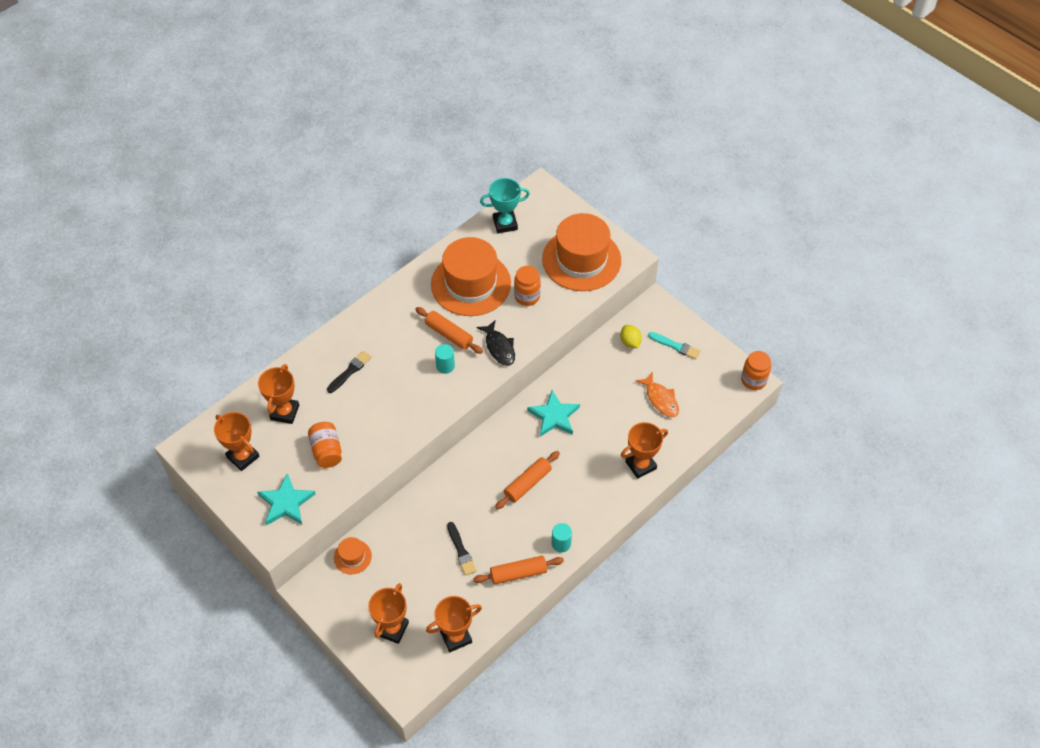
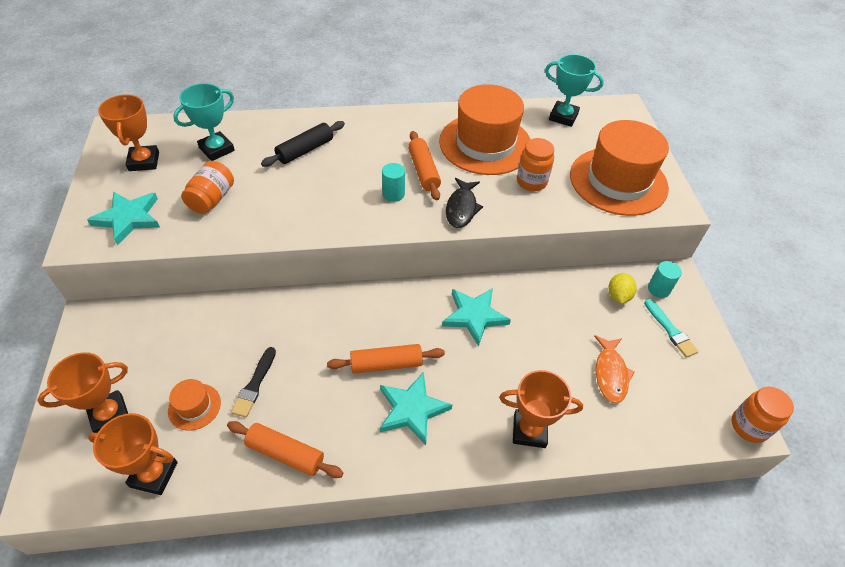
camera: 35 degrees right, 5 degrees down
(285, 412) = (216, 149): orange trophy -> turquoise trophy
(350, 371) = (305, 150): black brush -> black rolling pin
(352, 557) = (157, 317): orange hat -> orange hat (194, 406)
(561, 543) = (361, 455): turquoise cylinder -> turquoise cylinder (658, 289)
(566, 499) = (412, 409): none -> turquoise star

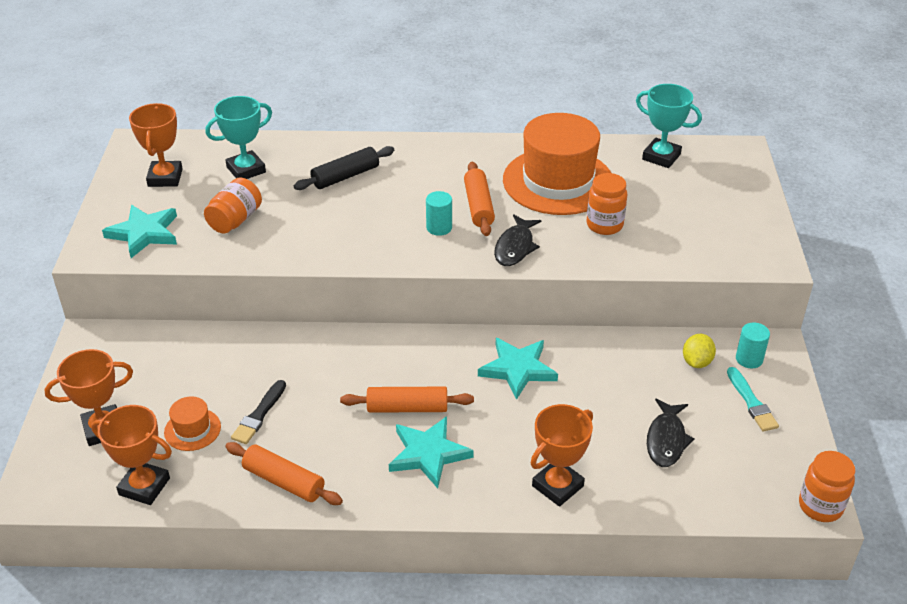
camera: 10 degrees right, 10 degrees down
(529, 430) = (557, 486): orange trophy -> orange trophy turned 60 degrees counterclockwise
(610, 374) = (666, 440): orange fish -> black fish
(618, 181) = (710, 231): orange hat -> none

